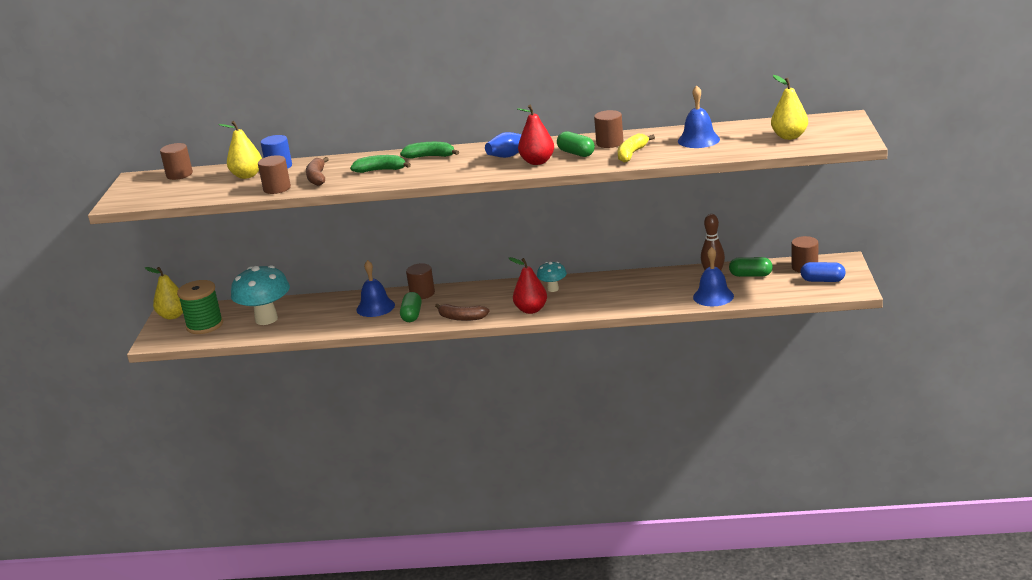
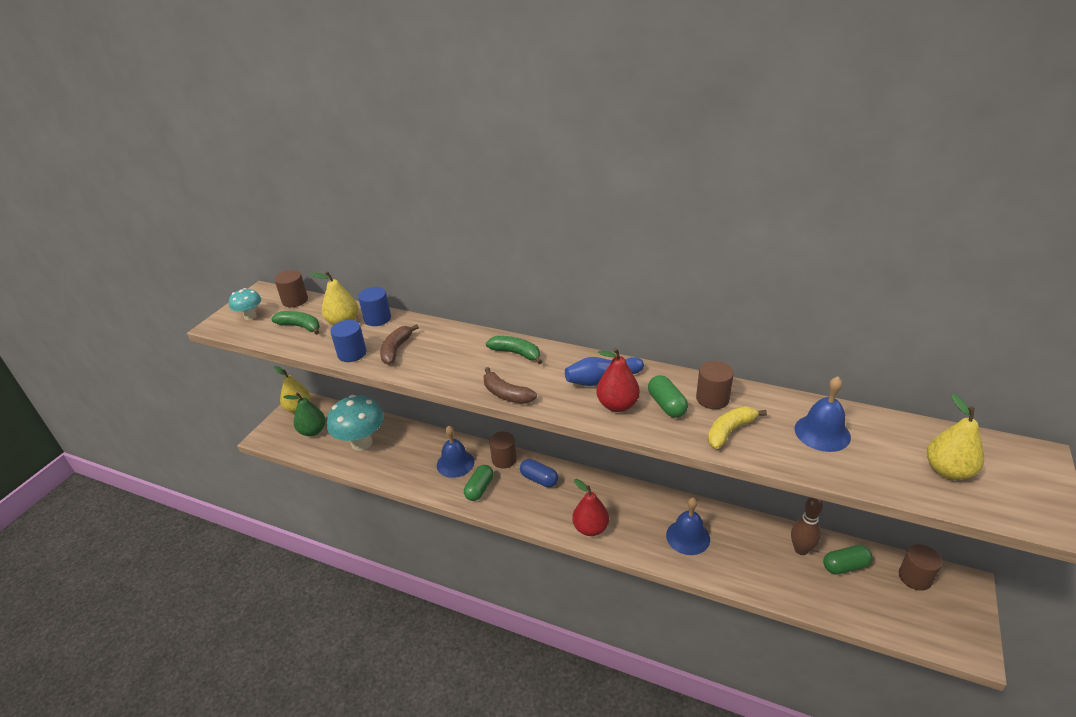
camera: 20 degrees right, 10 degrees up
(204, 325) = (313, 431): green spool -> green pear
(277, 188) = (352, 353): brown cylinder -> blue cylinder
(381, 170) = (458, 359): green banana -> green banana (300, 326)
(461, 318) = (520, 513): brown banana -> brown banana (506, 394)
(553, 289) = (625, 502): turquoise mushroom -> turquoise mushroom (250, 316)
(713, 296) = (790, 587): blue bell -> blue bell (688, 537)
(750, 275) = (845, 566): green capsule -> green capsule turned 45 degrees counterclockwise
(822, 280) = (932, 613): blue capsule -> blue capsule (539, 479)

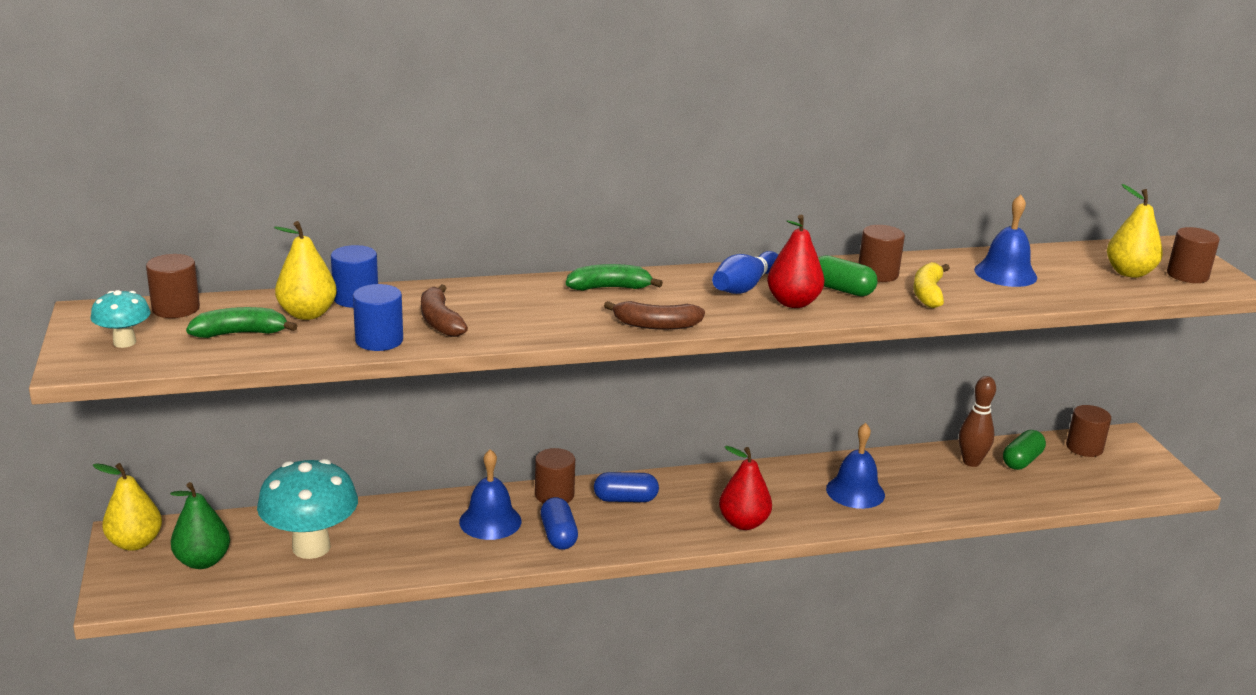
camera: 40 degrees left, 10 degrees down
(479, 489) = (558, 535): green capsule -> blue capsule
(1011, 494) = (1187, 275): none -> brown cylinder

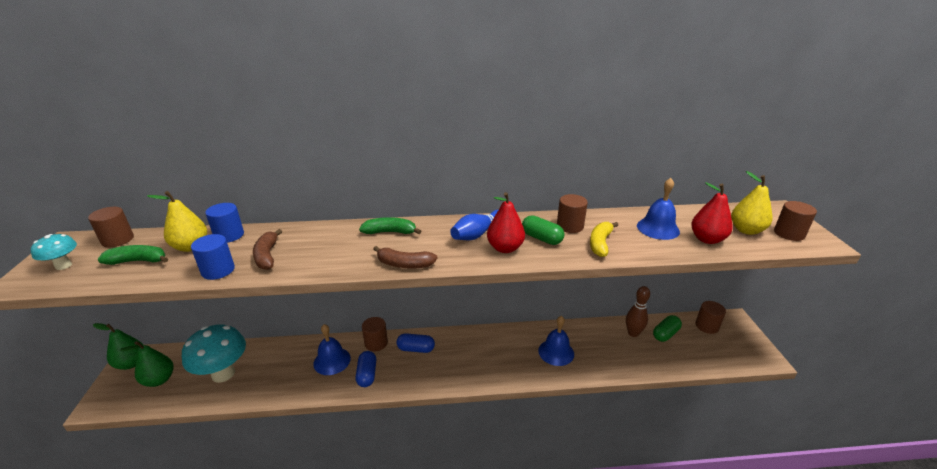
camera: 10 degrees right, 5 degrees up
(135, 543) = (131, 363): yellow pear -> green pear
(743, 523) = (481, 372): red pear -> red pear (707, 239)

